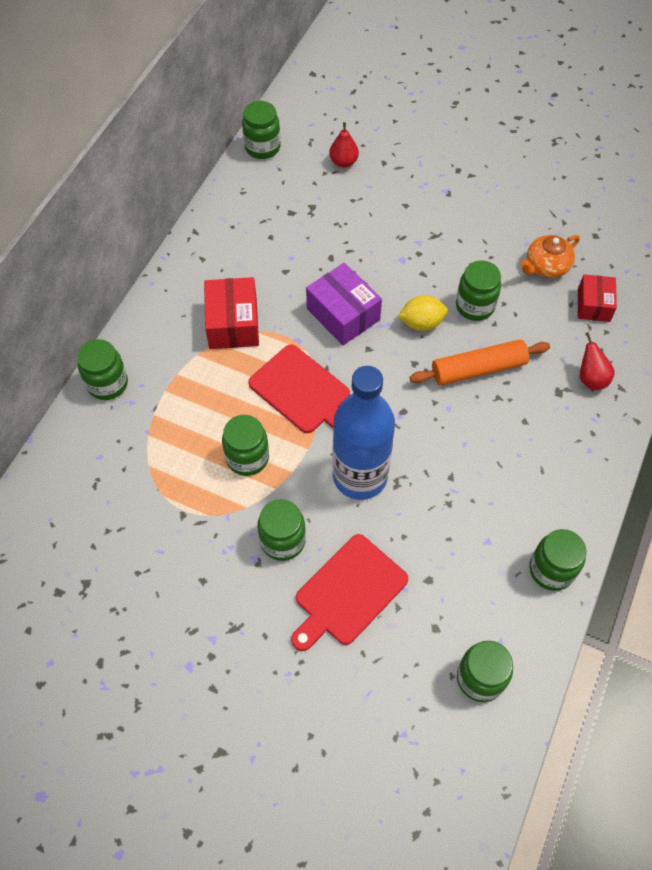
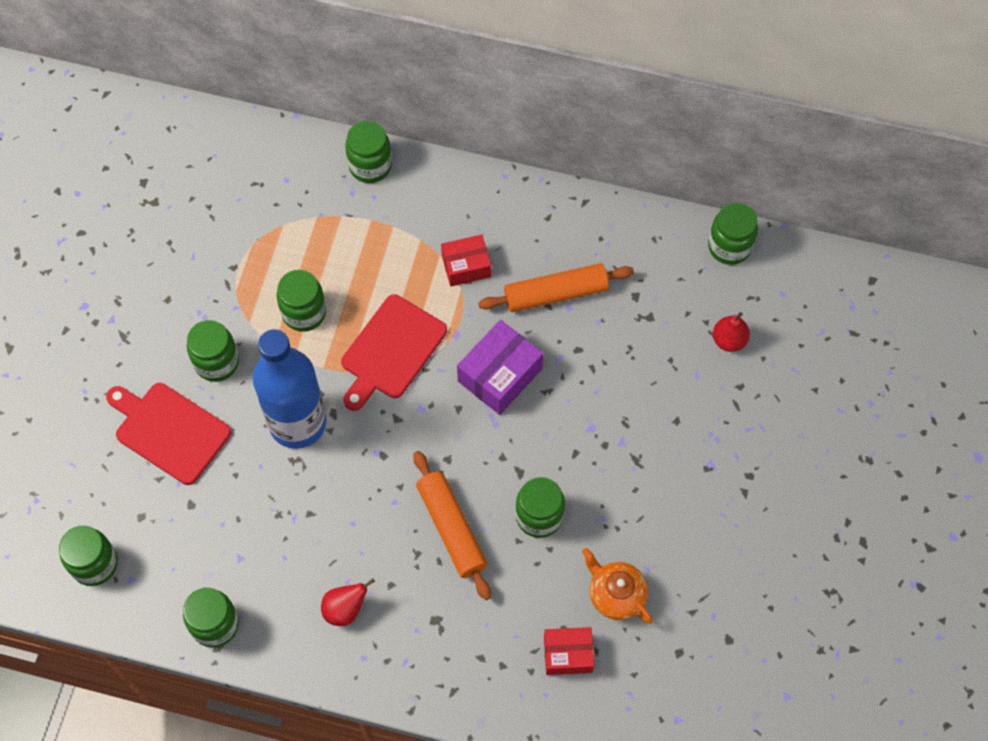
camera: 80 degrees right, 5 degrees up
(233, 323) = (466, 266): red box -> red box, size x0.66
(276, 264) = (555, 294): none -> orange rolling pin
(421, 323) = (503, 460): yellow lemon -> none
(591, 378) = (460, 655): red pear -> red pear (345, 609)

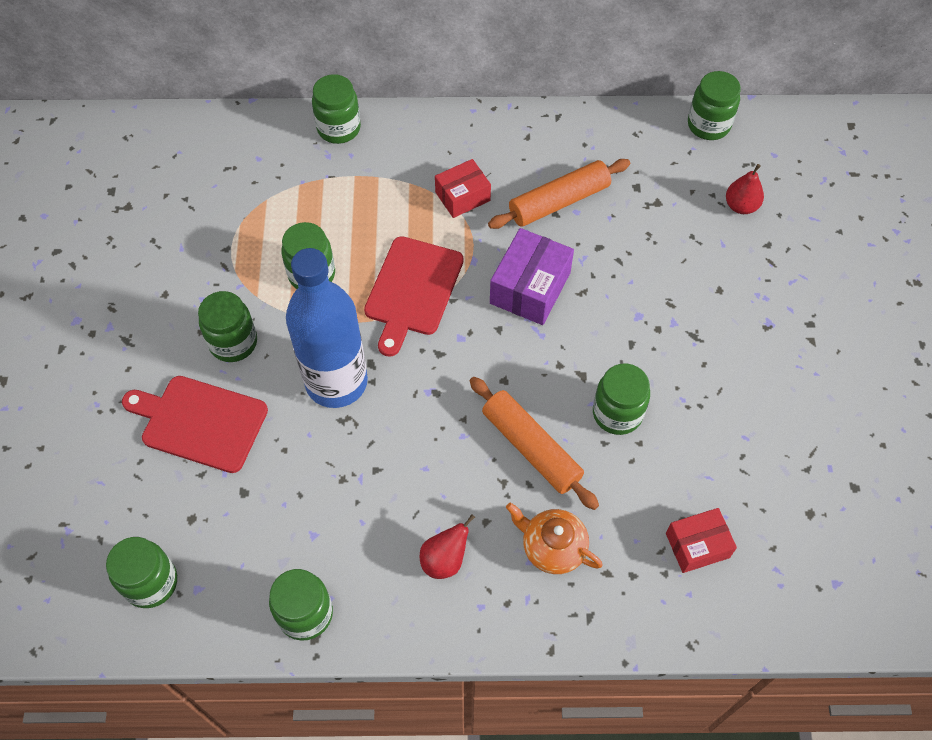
camera: 15 degrees left, 5 degrees down
(616, 594) = (723, 471): orange teapot -> orange teapot (552, 547)

